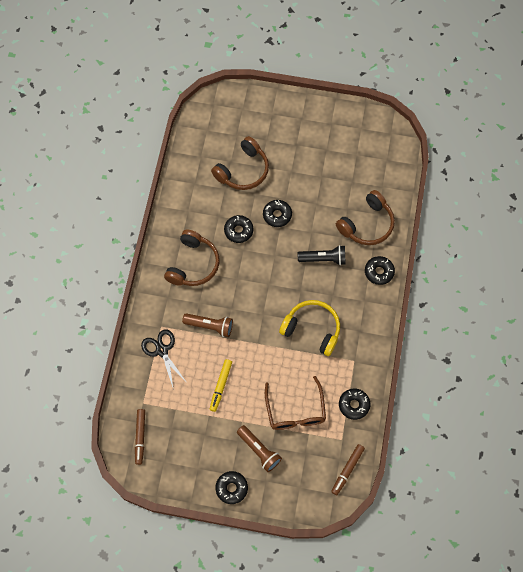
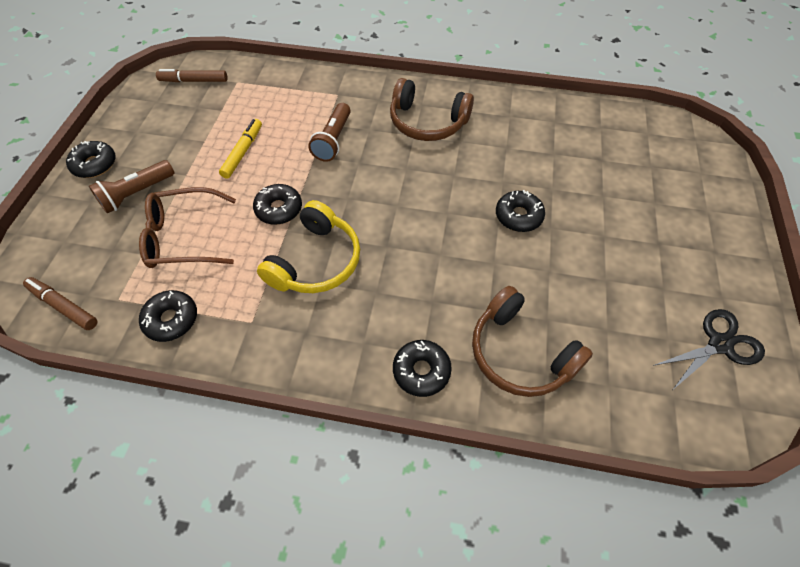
camera: 90 degrees right, 10 degrees down
(162, 350) = (304, 96): black scissors -> black scissors (719, 344)
(220, 386) = (243, 152): yellow marker -> yellow marker turned 90 degrees clockwise
(238, 231) = (485, 169): black donut -> black donut (279, 209)
(243, 170) = (589, 174): brown headphones -> none
(323, 259) = (444, 280): black flashlight -> none

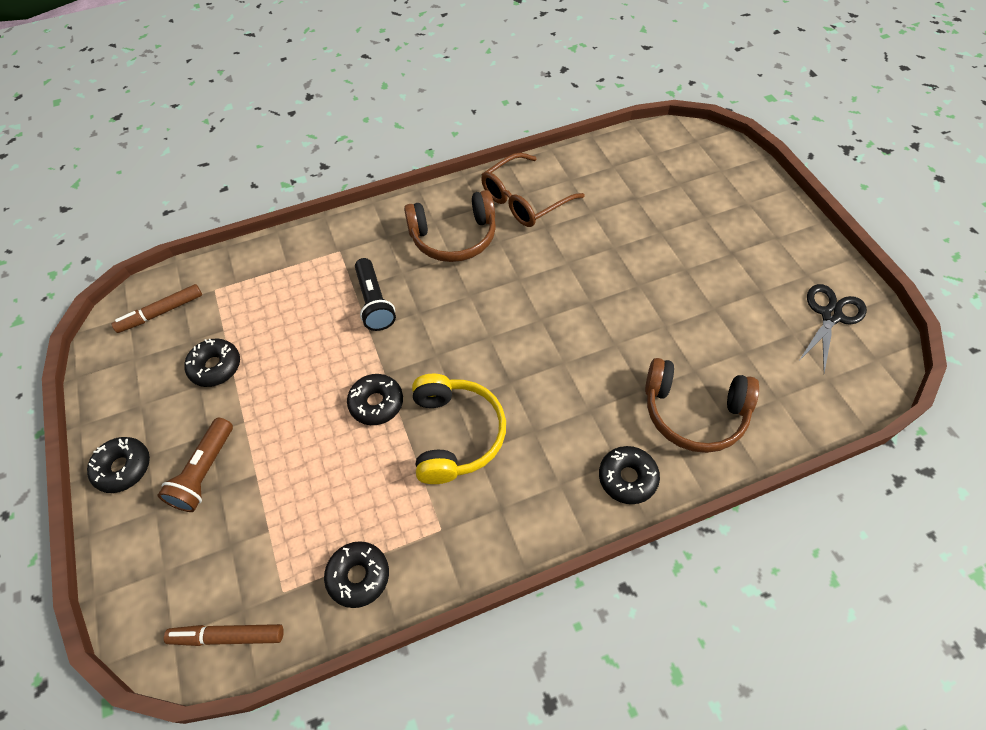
camera: 30 degrees left, 0 degrees up
(183, 237) = (298, 488): brown glasses -> brown glasses (523, 200)
(243, 152) = (288, 364): yellow marker -> none
(333, 140) = (374, 302): brown flashlight -> black flashlight
(518, 216) = (604, 289): black donut -> black donut (215, 367)

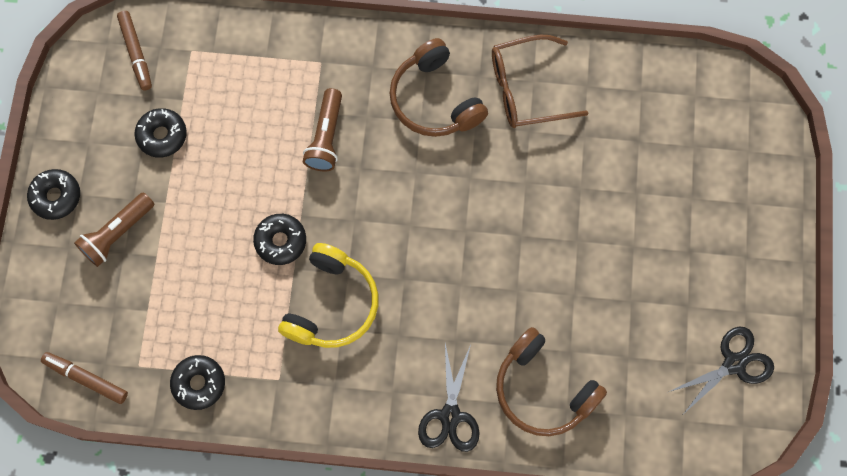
camera: 25 degrees right, 15 degrees up
(161, 312) = (136, 53): brown marker -> brown marker turned 105 degrees counterclockwise
(374, 302) = (326, 137): black flashlight -> brown flashlight
(454, 237) = (435, 99): brown headphones -> brown headphones turned 45 degrees clockwise
(627, 478) = (450, 416): black donut -> black scissors

